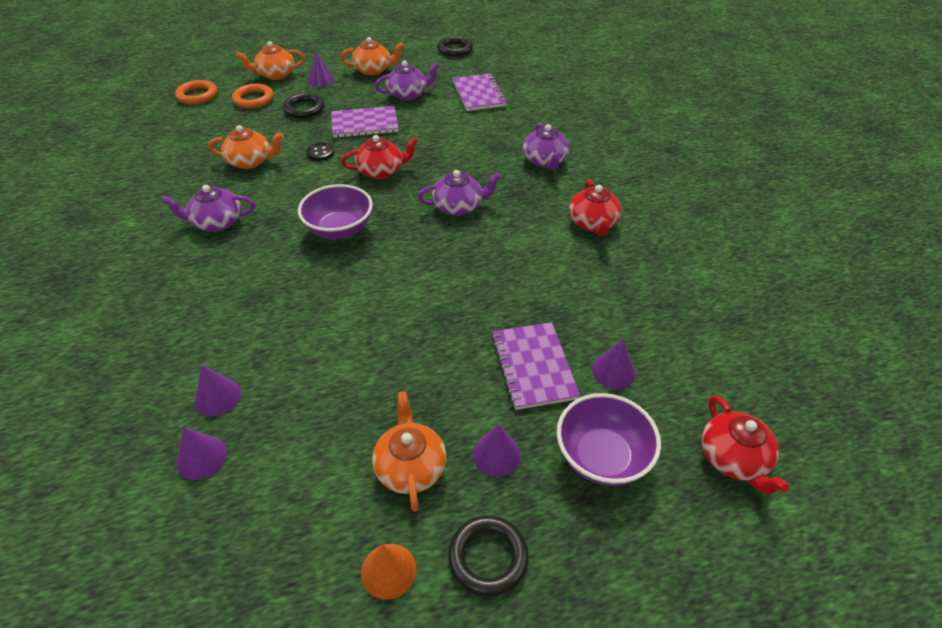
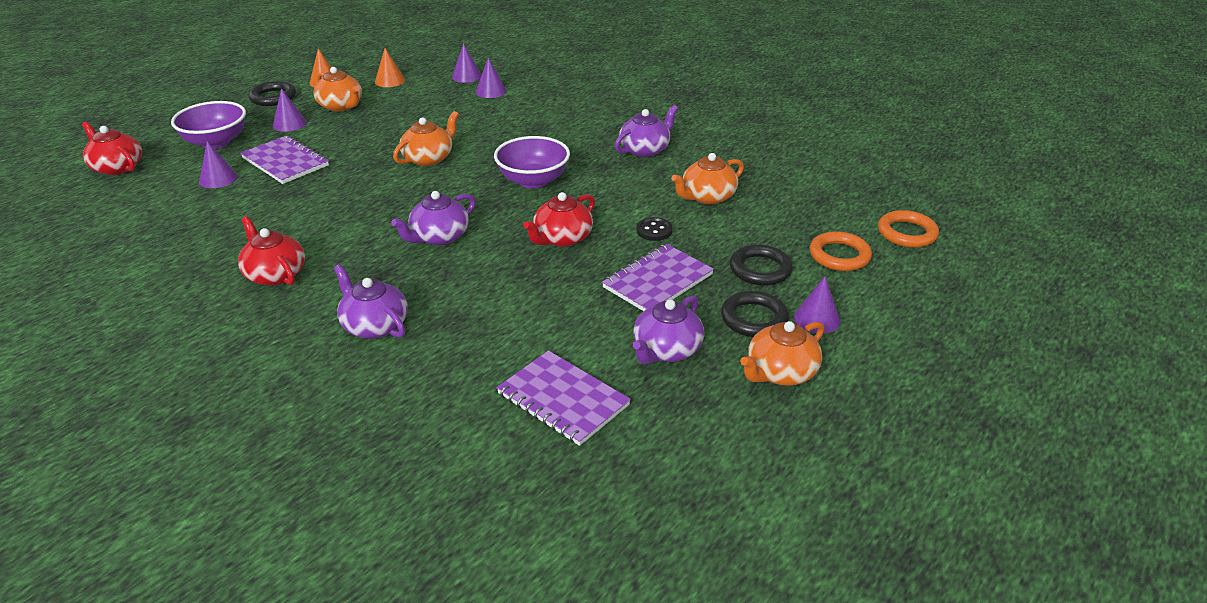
camera: 145 degrees right, 10 degrees down
(275, 75) = (888, 300): orange teapot -> orange teapot (429, 158)
(301, 509) = (390, 81): none -> orange cone
(455, 49) = (721, 496): black ring -> black ring (754, 318)

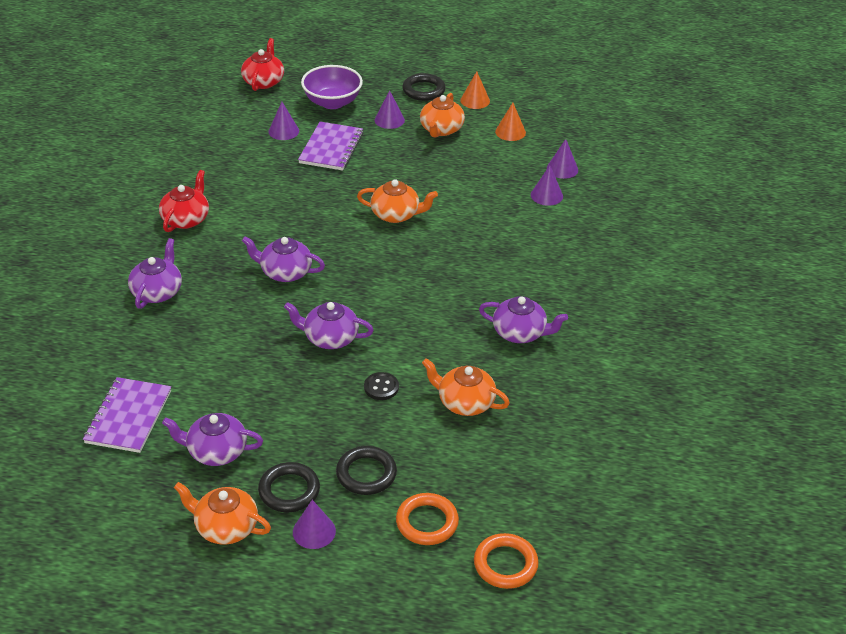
camera: 60 degrees right, 5 degrees up
(533, 180) = (407, 286): purple bowl -> none
(562, 238) = (330, 338): red teapot -> purple teapot
(657, 281) = (306, 415): purple notebook -> none

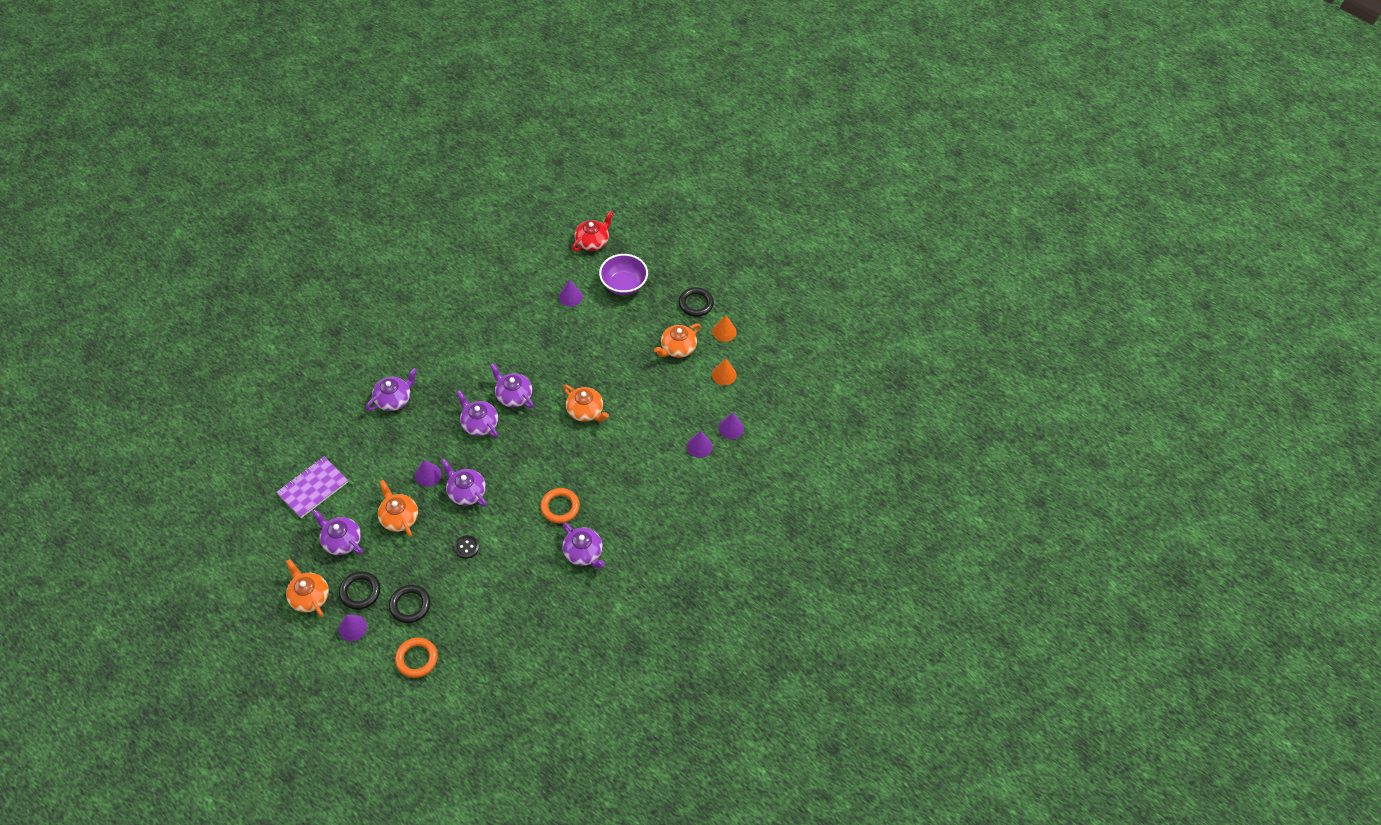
camera: 30 degrees right, 15 degrees up
(186, 219) = (453, 346): red teapot -> none
(301, 233) = (513, 395): none -> purple teapot
(331, 148) = (590, 328): purple notebook -> none
(389, 120) = (649, 321): purple cone -> purple cone (428, 475)
(465, 402) = (506, 587): orange teapot -> orange teapot (399, 517)
(505, 564) = (436, 713): orange ring -> orange ring (560, 507)

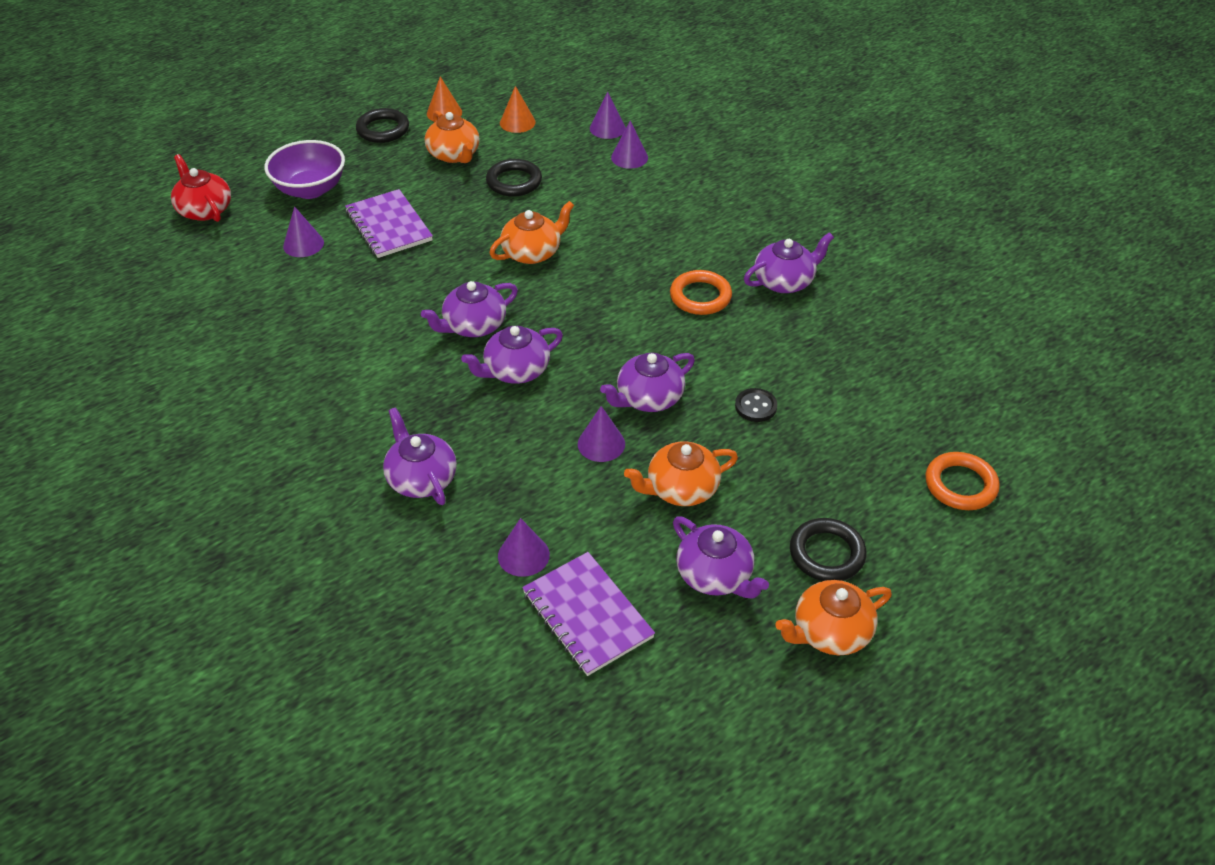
camera: 75 degrees left, 10 degrees down
(341, 541) = (715, 575): purple teapot -> purple teapot turned 90 degrees counterclockwise
(352, 627) = (899, 569): purple cone -> purple cone (523, 555)
(410, 605) = (859, 486): black ring -> black ring (514, 182)
(596, 333) = (389, 226): none -> purple notebook

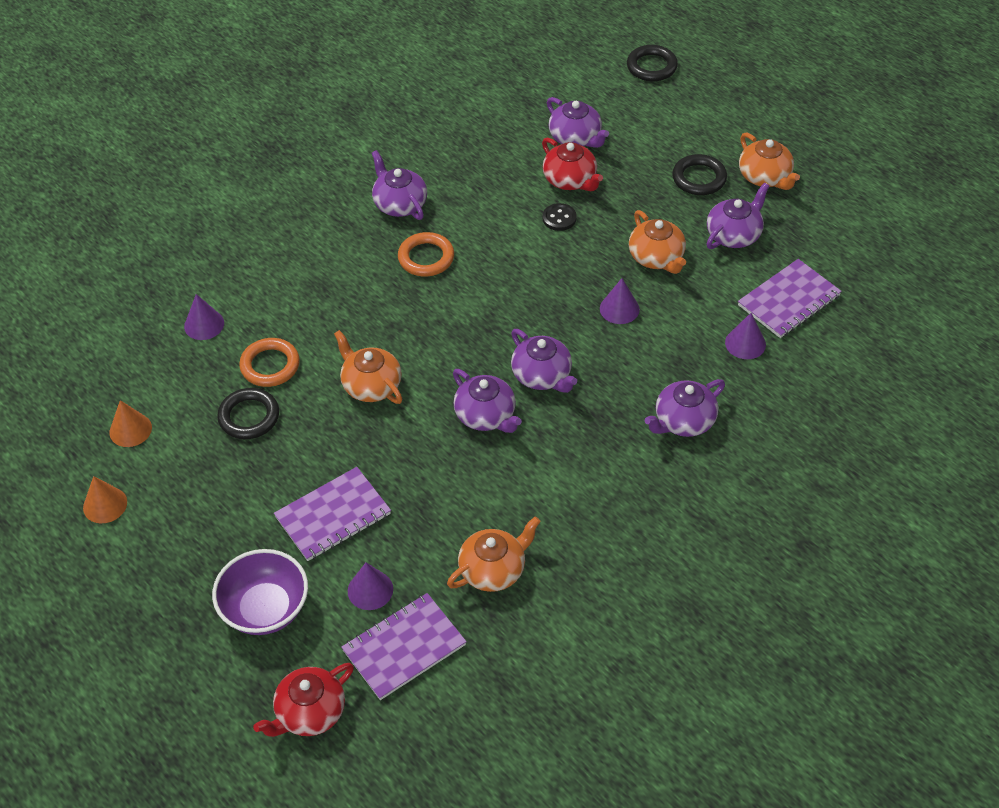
camera: 95 degrees left, 5 degrees up
(237, 260) = (404, 647): none -> purple notebook
(383, 129) = (139, 561): black ring -> black ring (651, 67)
(454, 155) = (196, 479): orange teapot -> orange teapot (493, 569)
(607, 128) = (147, 347): purple cone -> none
(648, 398) = (561, 283): purple teapot -> purple teapot (575, 138)
(823, 423) = (570, 180): none -> red teapot
(960, 485) = (618, 111): orange ring -> orange ring (270, 365)

